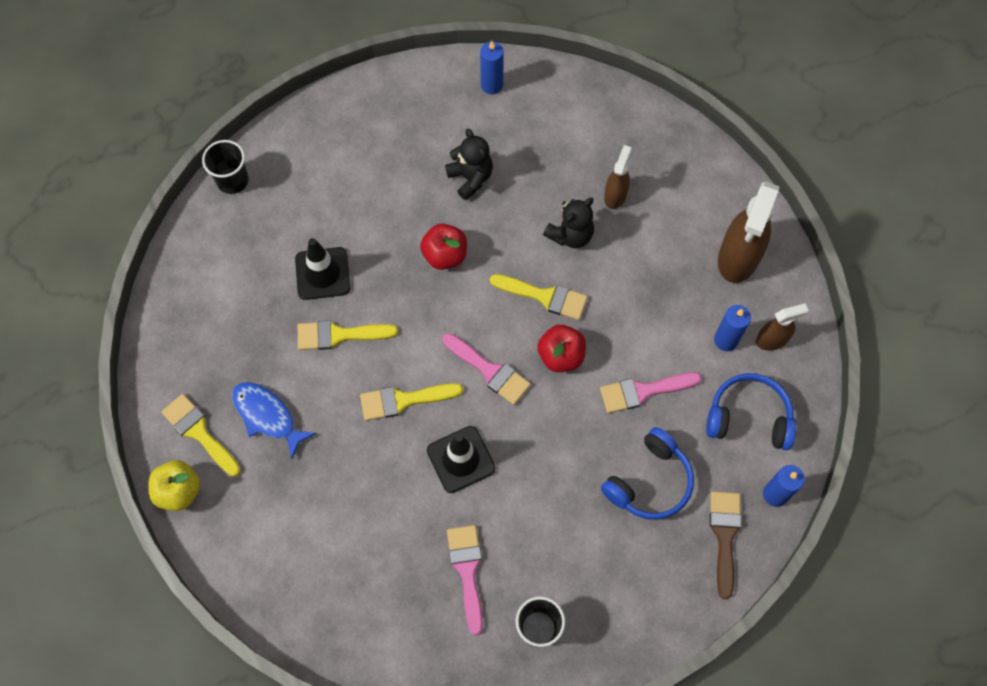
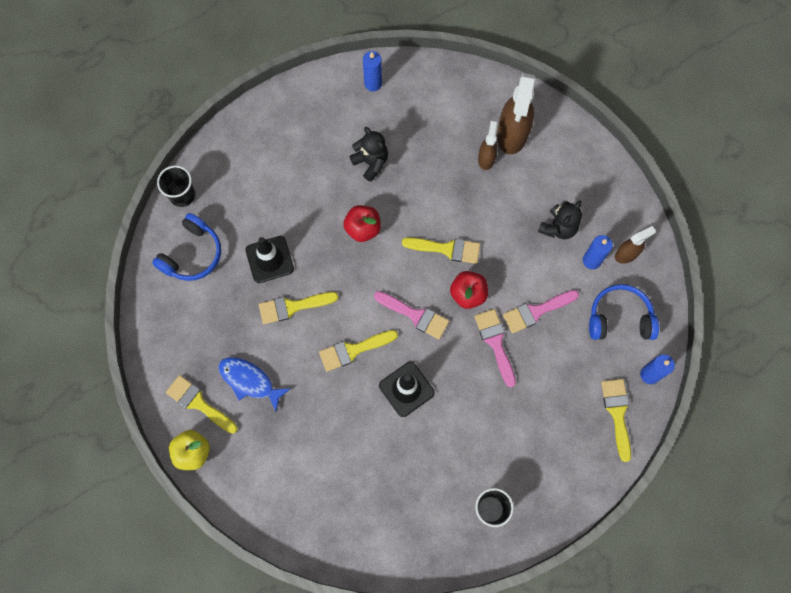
camera: 10 degrees left, 5 degrees up
(467, 571) = (428, 475): pink brush -> pink brush (495, 342)
(570, 235) = (457, 196): black teddy bear -> black teddy bear (558, 227)
(649, 482) = (553, 381): blue headphones -> blue headphones (192, 254)
(724, 535) = (617, 413): brown brush -> yellow brush
(738, 257) = (590, 193): brown spray bottle -> brown spray bottle (512, 134)

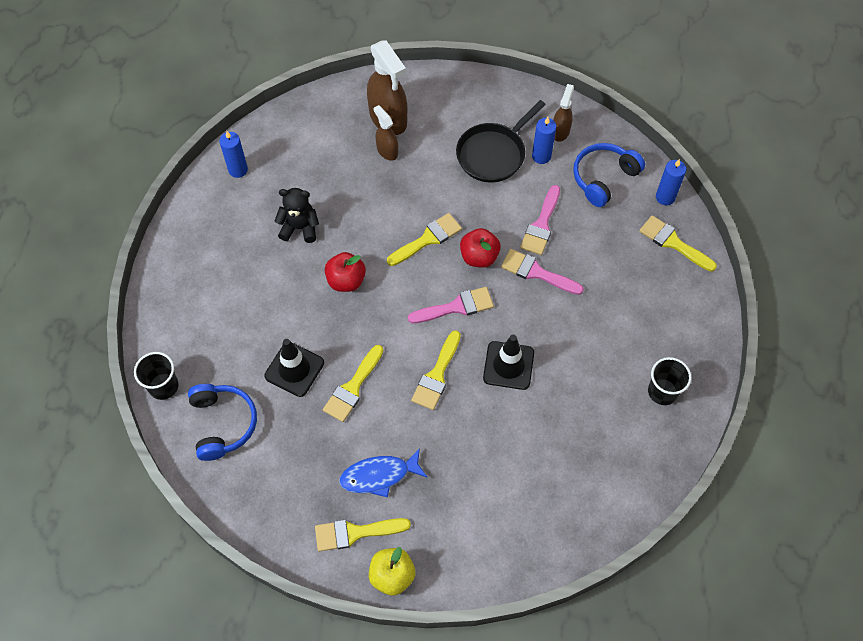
camera: 45 degrees left, 10 degrees down
(558, 227) = (493, 154): black teddy bear -> black pan

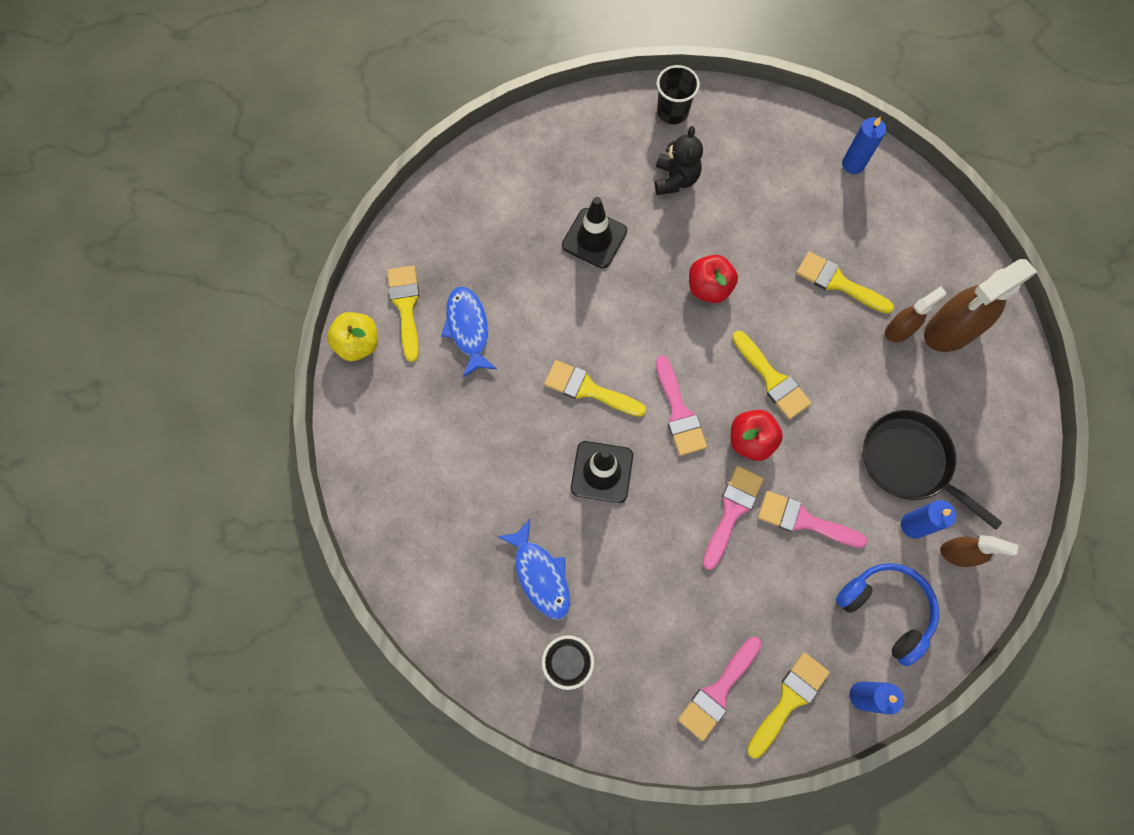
camera: 90 degrees right, 10 degrees up
(163, 386) = (573, 114): black cup -> black cup (672, 111)
(223, 424) = (530, 173): blue headphones -> none
(299, 228) = (778, 234): black teddy bear -> black teddy bear (675, 179)
(352, 387) = (572, 299): yellow brush -> yellow brush (838, 282)
(596, 412) = (540, 575): none -> blue fish
(673, 288) = (717, 692): none -> pink brush

